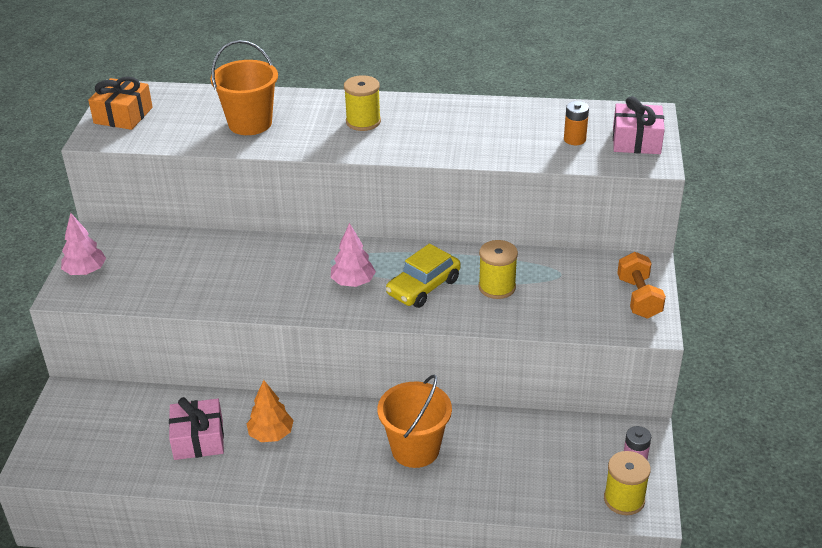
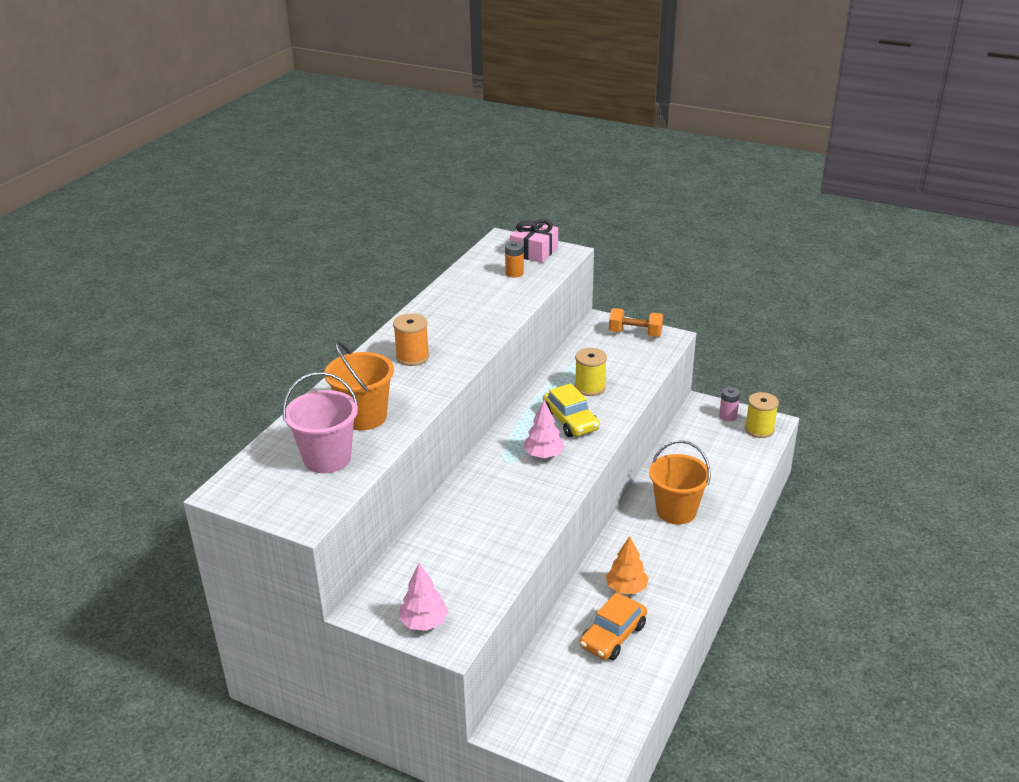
camera: 70 degrees left, 5 degrees down
(123, 115) = (278, 495): orange gift -> none
(181, 123) = (327, 458): none -> pink bucket
(198, 439) = (613, 636): pink gift -> orange car
(363, 122) = (412, 357): yellow spool -> orange spool

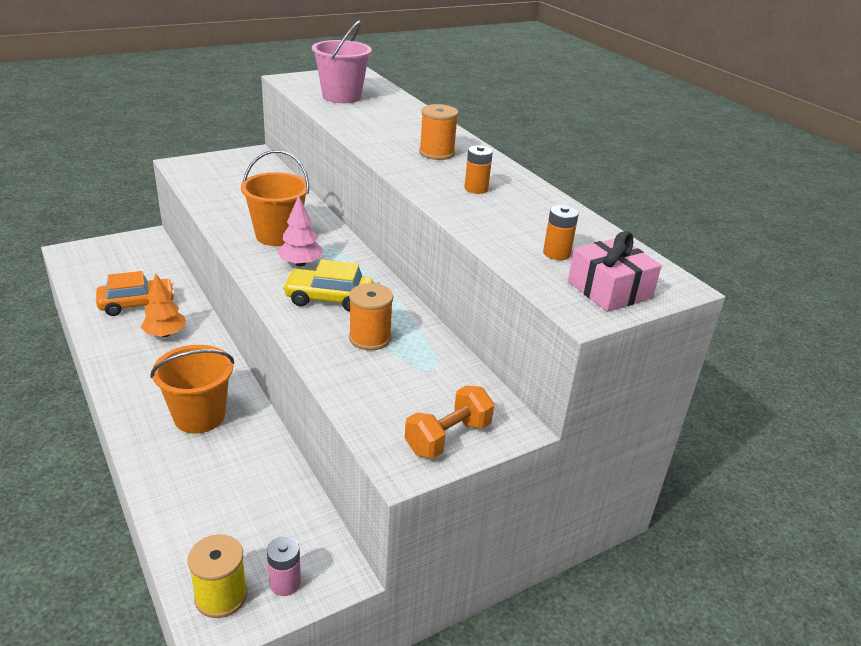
camera: 120 degrees right, 0 degrees up
(364, 417) = (373, 116): orange bucket -> orange bucket (277, 235)
(424, 623) = (210, 162): pink tree -> none
(459, 321) = (476, 189): none -> orange battery
(590, 387) = (370, 338): yellow spool -> orange spool
(613, 636) = (137, 304): orange car -> orange car turned 90 degrees clockwise

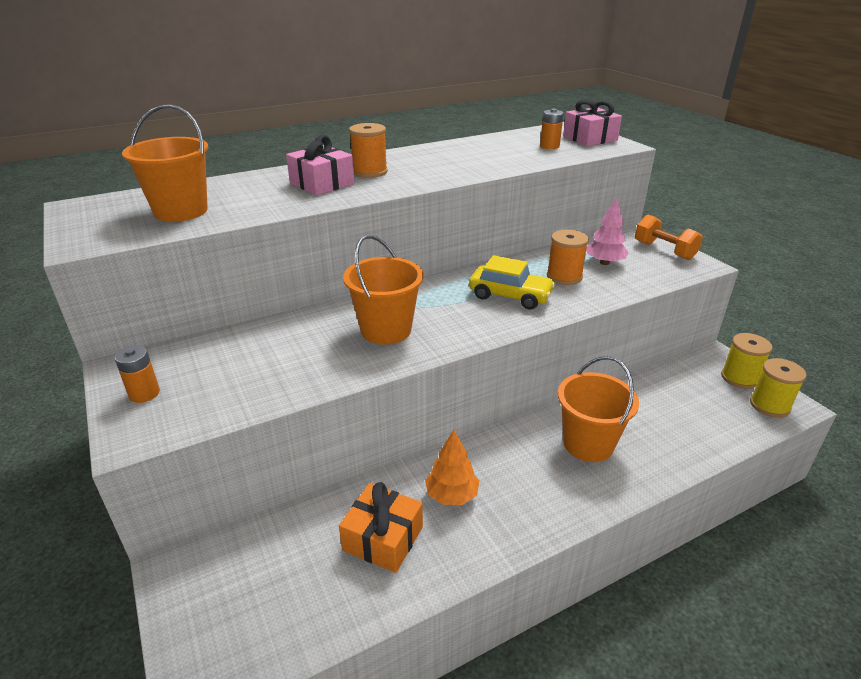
camera: 85 degrees left, 0 degrees up
(137, 304) = (383, 538): orange car -> orange gift
(285, 583) = (739, 378): pink battery -> yellow spool
(300, 263) = (447, 313): pink tree -> pink tree (604, 263)
(329, 299) = (510, 295): yellow car -> yellow car turned 75 degrees counterclockwise
(341, 97) = (181, 211): pink bucket -> orange bucket
(402, 135) = (322, 183): none -> pink gift
(476, 189) = (448, 162): orange battery -> orange battery (144, 393)

